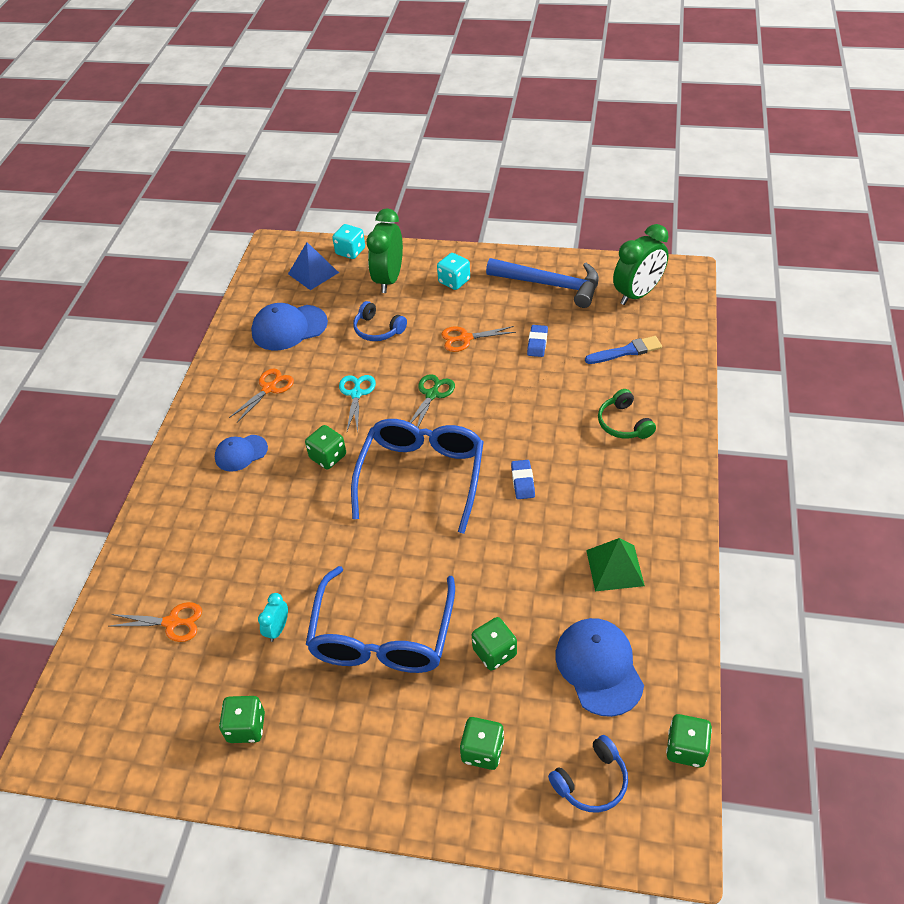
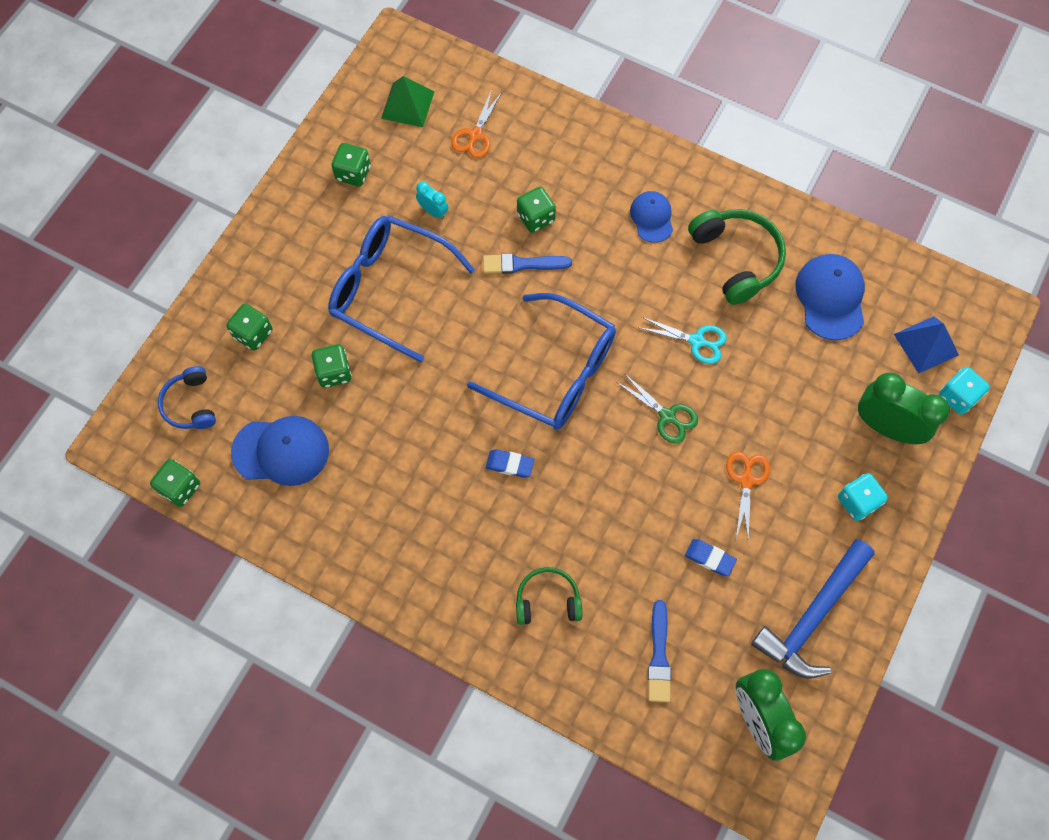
camera: 105 degrees right, 20 degrees up
(269, 388) = (736, 259): orange scissors -> green headphones
(318, 534) = (522, 264): none -> blue brush
(328, 457) = (616, 293): green dice -> green dice (536, 218)
(378, 329) = (795, 389): blue headphones -> none
(614, 567) = (372, 509): green pyramid -> green pyramid (407, 104)

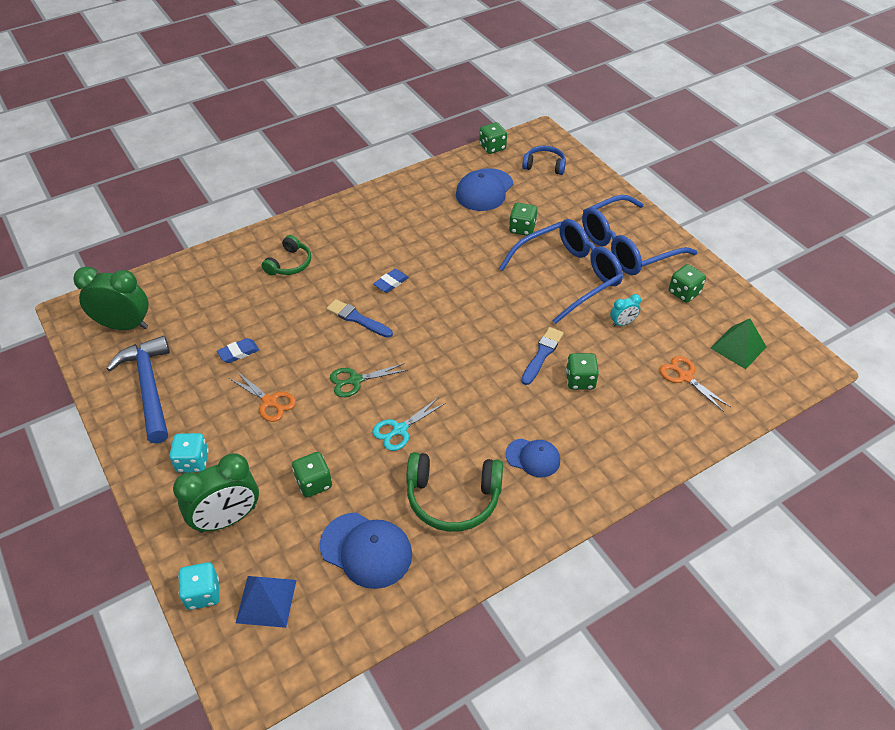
camera: 120 degrees right, 20 degrees down
(253, 334) = (577, 204): green dice -> green dice (314, 483)
(556, 372) = (438, 334): blue glasses -> blue glasses (627, 247)
(659, 656) = (207, 298): blue brush -> blue brush (357, 319)

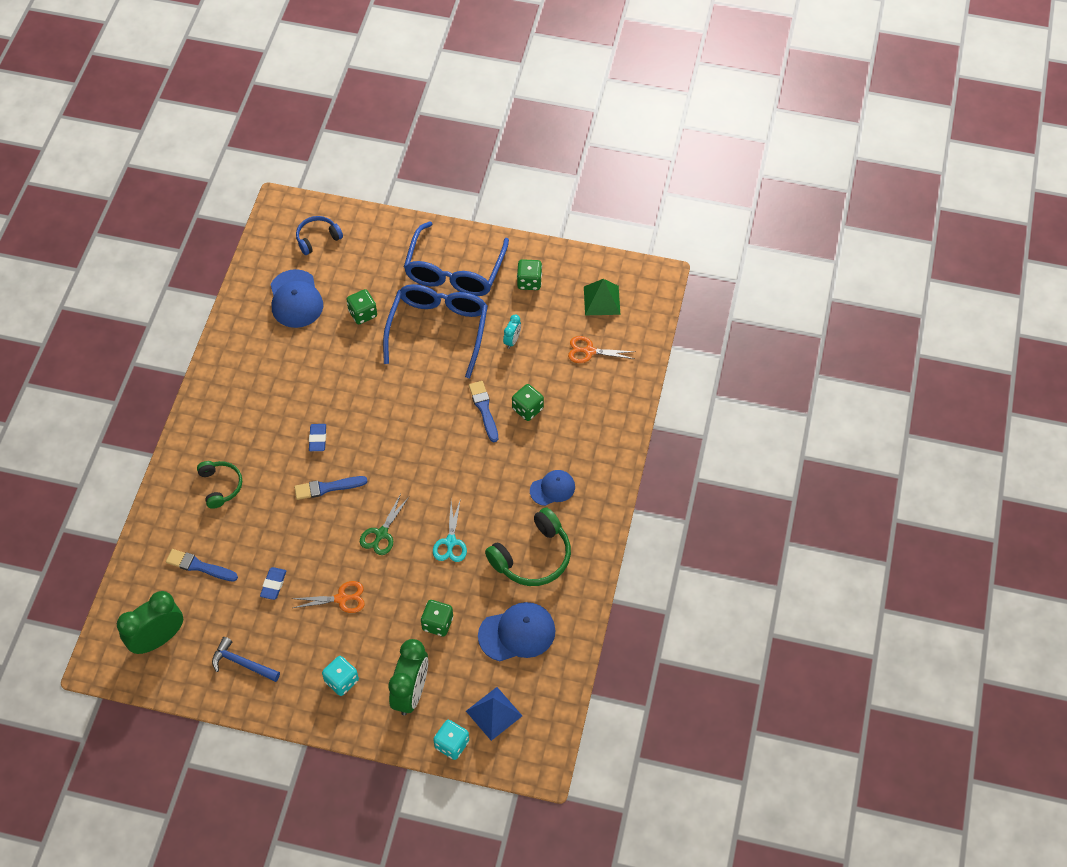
camera: 45 degrees left, 10 degrees up
(149, 387) = (242, 663): blue hammer -> blue hammer, size x0.59
(210, 301) = (199, 566): none -> blue brush
(492, 147) = (256, 250): green dice -> none

